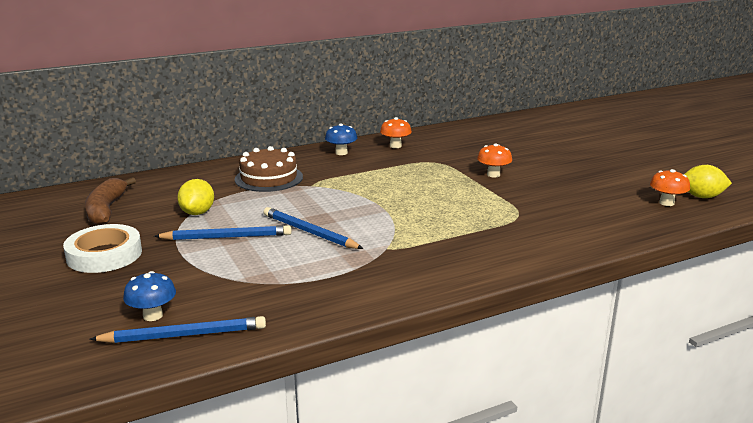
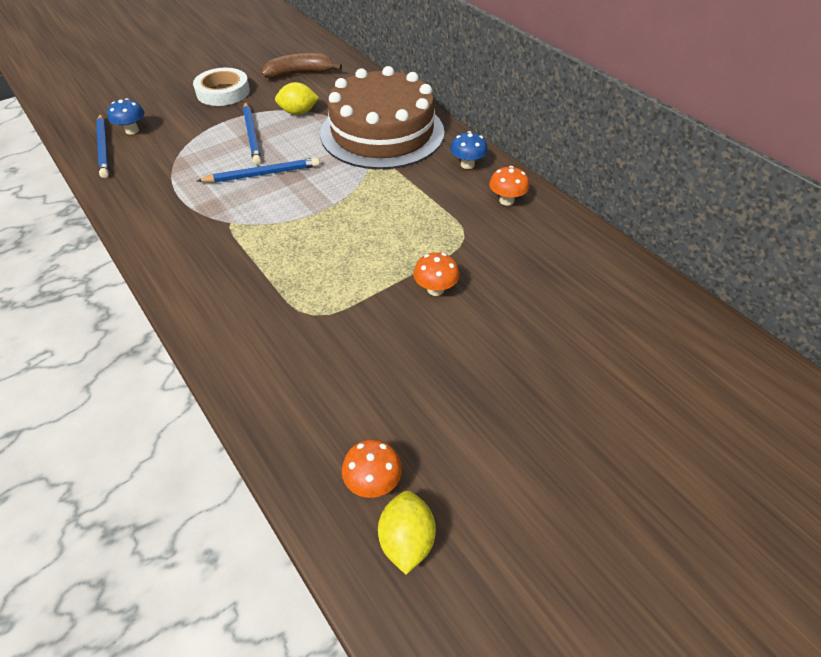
camera: 80 degrees right, 25 degrees up
(269, 178) = (382, 132): brown cake -> brown cake, size x1.86
(310, 232) = (262, 174): blue pencil -> blue pencil turned 45 degrees clockwise

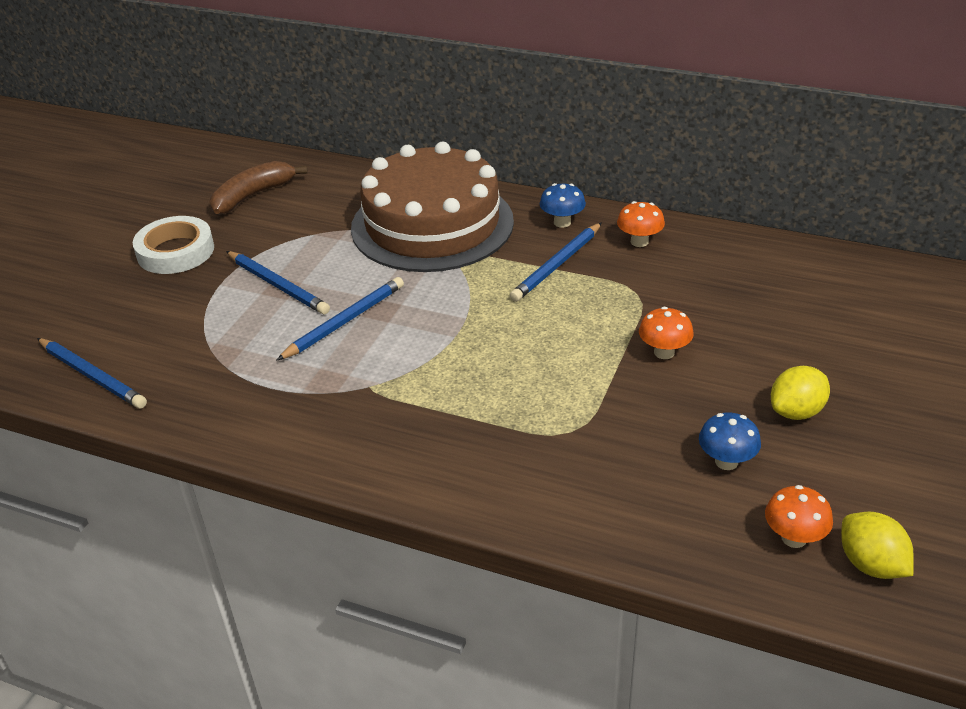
camera: 30 degrees left, 10 degrees down
(132, 130) = (106, 341): blue mushroom -> blue mushroom (726, 461)
(298, 112) = (305, 239): yellow lemon -> yellow lemon (796, 411)
(431, 193) = (557, 265): none -> blue pencil

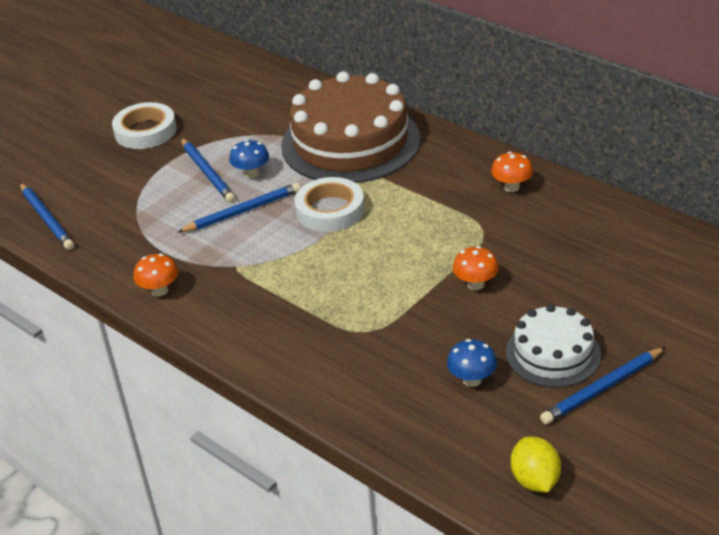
camera: 20 degrees right, 0 degrees up
(253, 196) = (223, 94): brown banana -> none
(449, 301) = (330, 210): none -> white tape
(557, 265) = (432, 195): blue pencil -> blue pencil (602, 388)
(562, 222) = (457, 159): blue mushroom -> blue mushroom (251, 174)
(794, 538) = (488, 447): orange mushroom -> orange mushroom (159, 290)
(796, 411) = (553, 353): yellow lemon -> white cake

